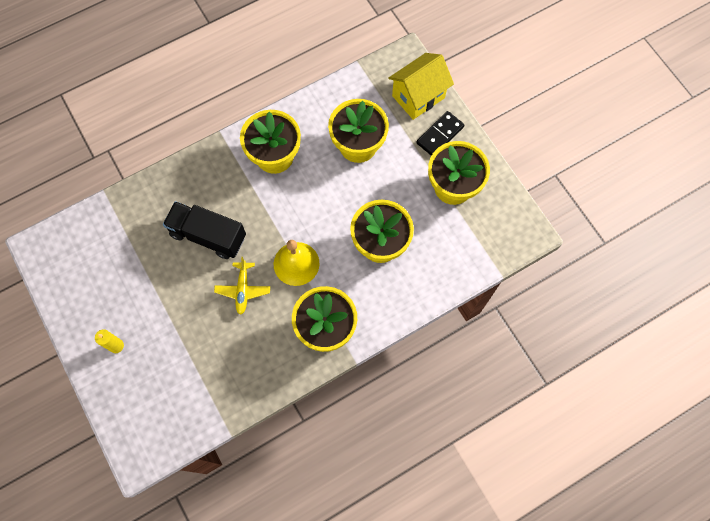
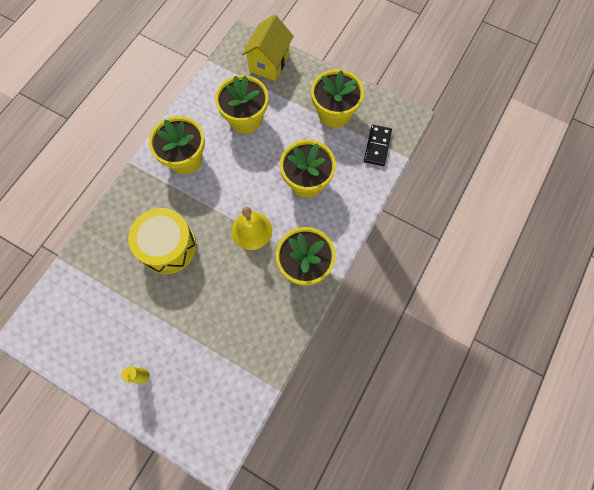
camera: 30 degrees left, 0 degrees up
(208, 235) = (168, 246): black truck -> yellow drum
(243, 289) = (221, 273): yellow plane -> none
(440, 135) = (302, 82): black domino -> black domino (377, 146)

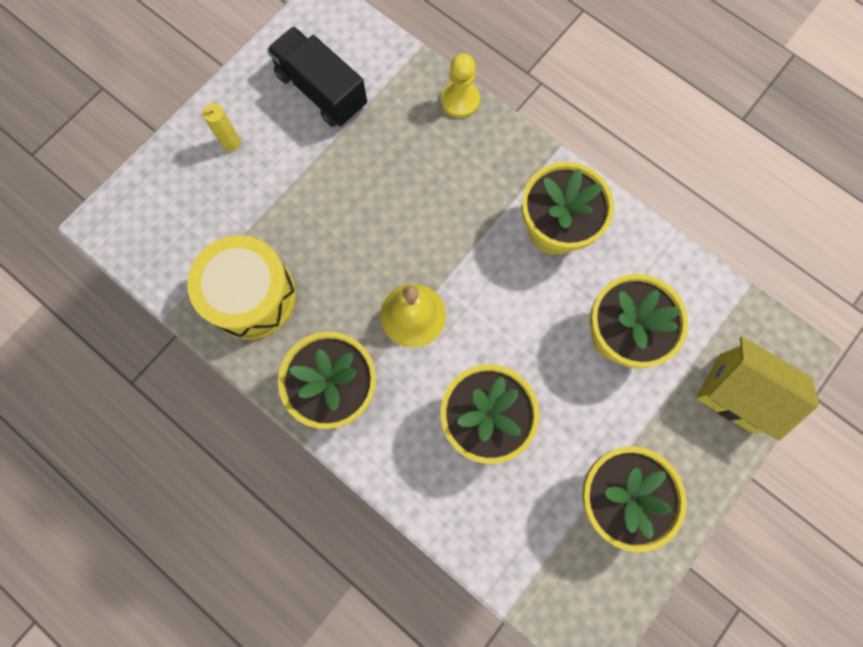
camera: 100 degrees right, 5 degrees up
(97, 319) = (321, 91): none -> black truck
(100, 226) = (460, 100): none -> yellow pawn
(168, 246) = (410, 190): yellow drum -> yellow drum (251, 296)
(377, 146) = (535, 562): black domino -> none

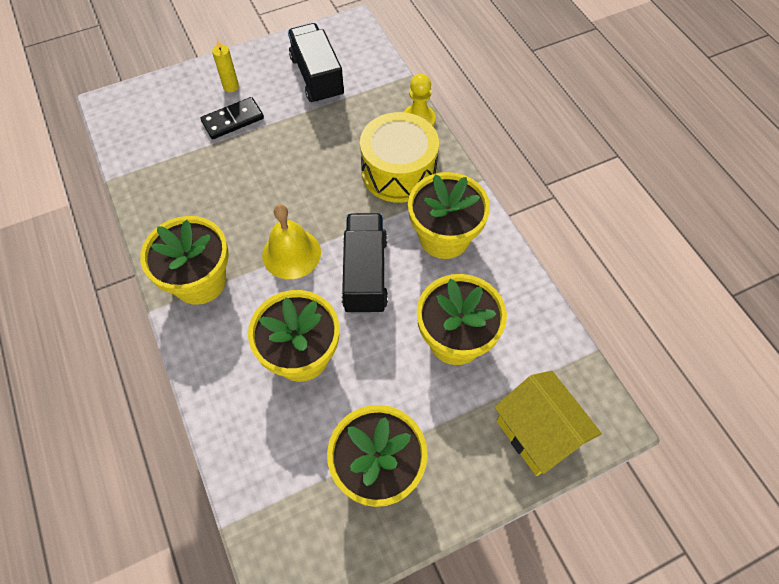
camera: 25 degrees right, 15 degrees down
(251, 296) = (179, 190): yellow drum -> yellow drum (398, 172)
(259, 185) = (233, 120): none -> black domino
(499, 304) = (365, 274): none -> black truck

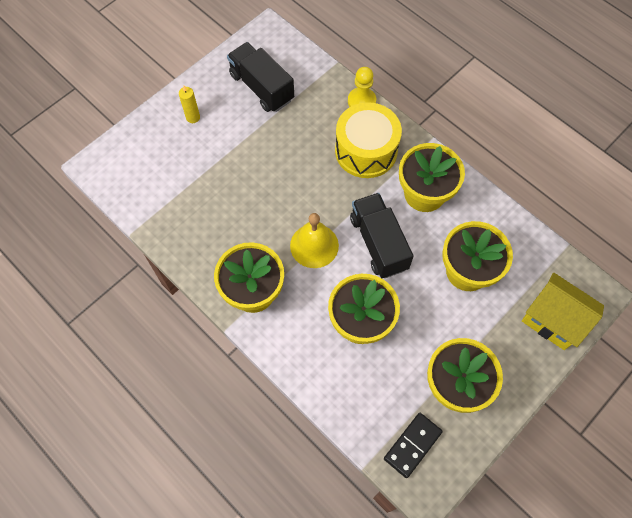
camera: 20 degrees left, 5 degrees up
(233, 120) = (210, 147): black domino -> black domino (412, 445)

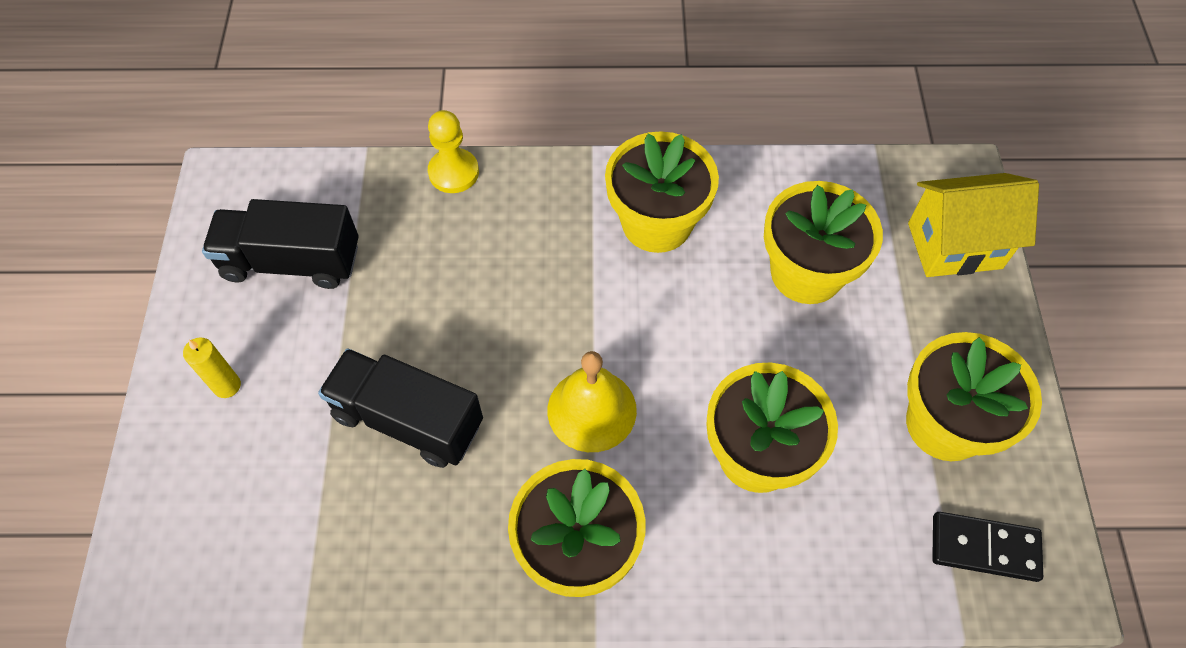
camera: 45 degrees left, 5 degrees down
(366, 150) = (527, 230): yellow drum -> none
(378, 243) = (669, 332): black truck -> black truck (408, 420)
(412, 445) = (984, 547): black domino -> black domino turned 75 degrees counterclockwise

